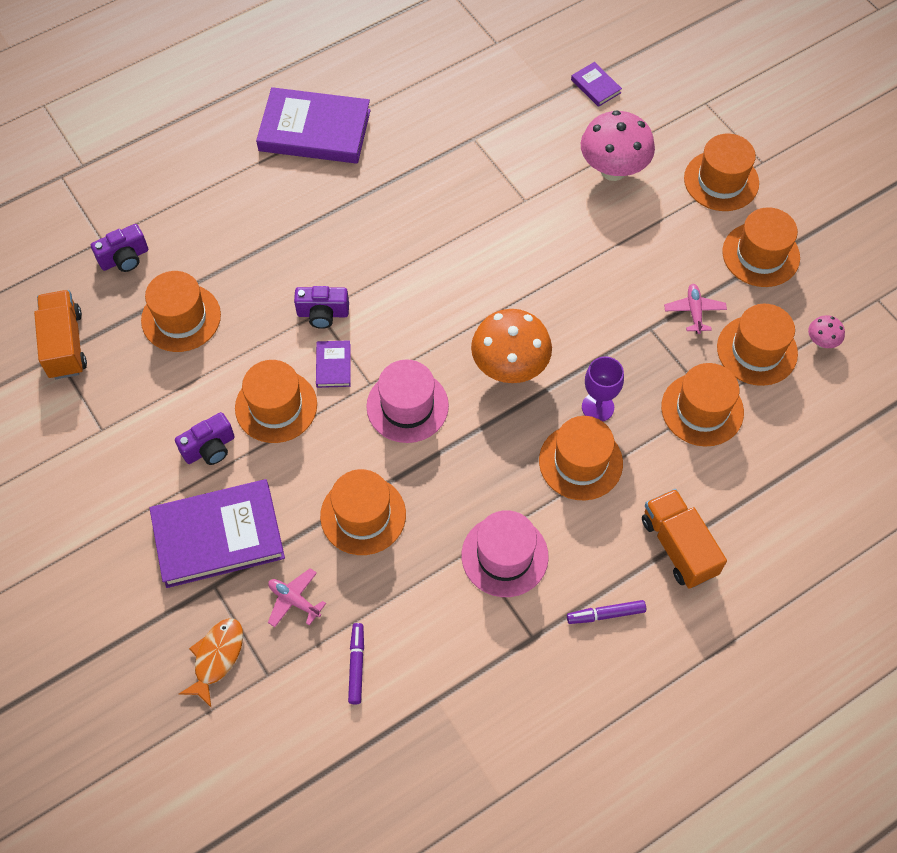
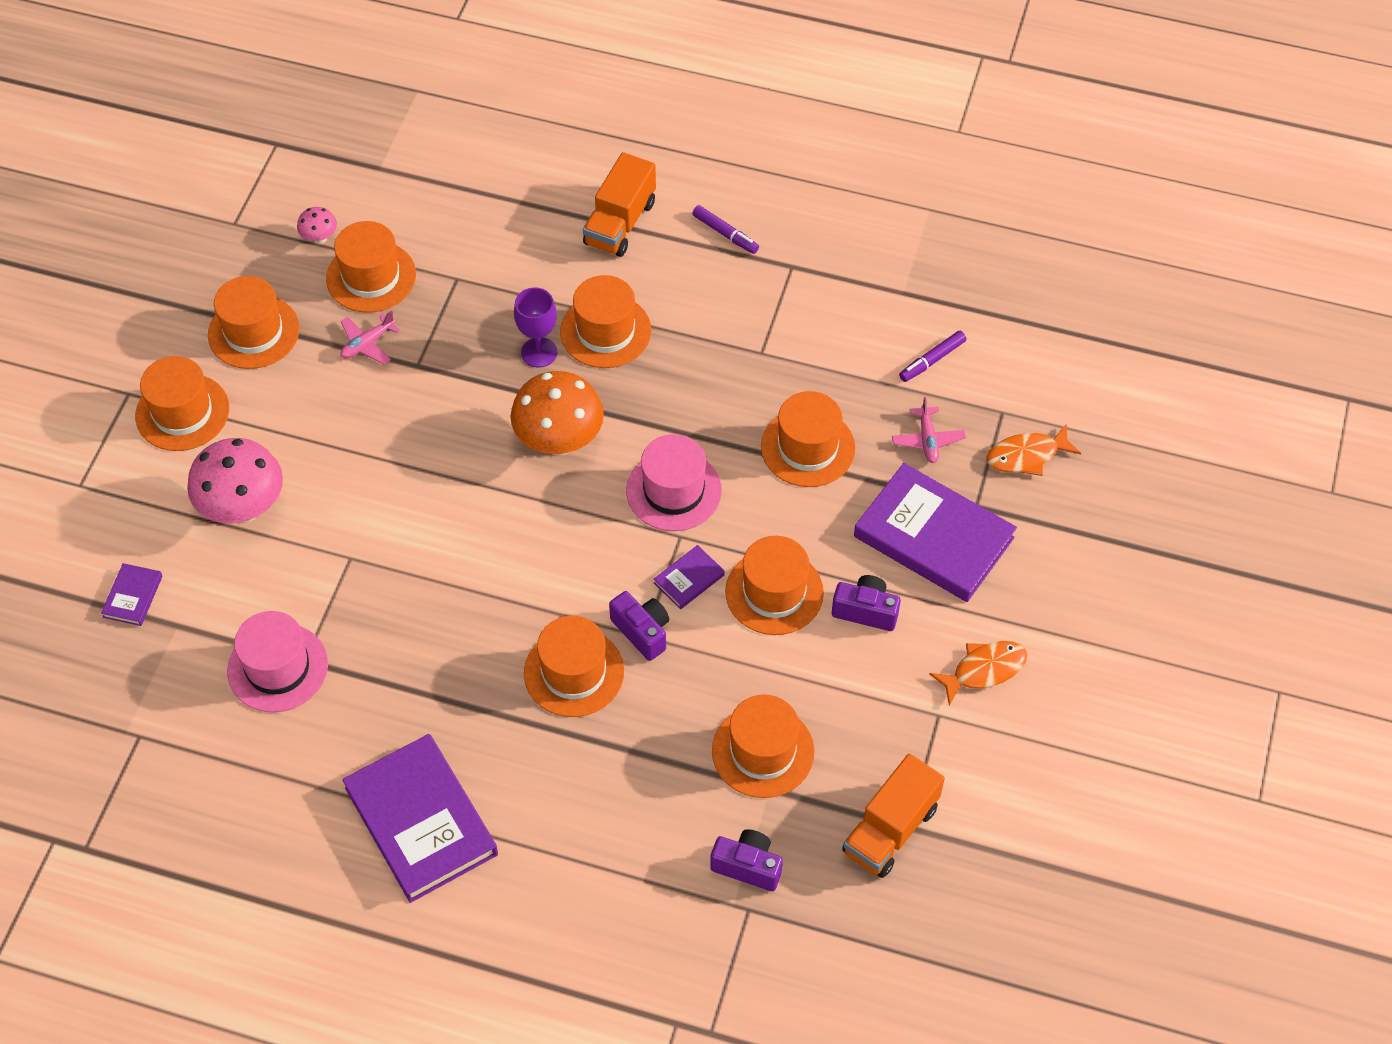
camera: 130 degrees left, 5 degrees down
(100, 482) = (984, 670): none -> orange fish
(504, 556) = (743, 327): pink hat -> pink hat (277, 667)
(702, 409) = (471, 280): orange hat -> orange hat (574, 672)

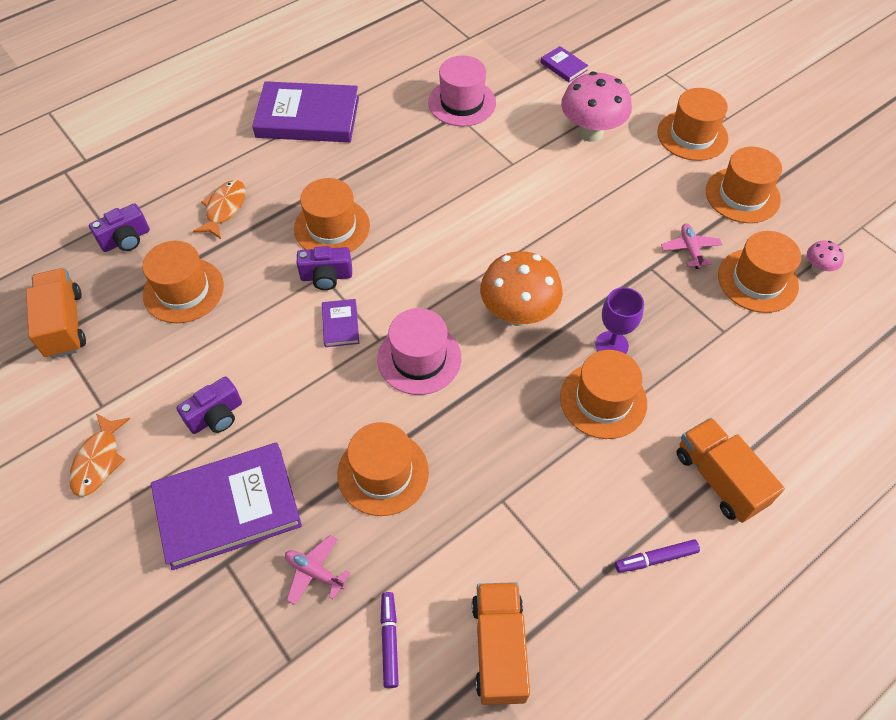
camera: 125 degrees right, 0 degrees up
(774, 592) = (284, 368): orange hat -> none
(877, 293) = (499, 648): none -> orange truck
(1027, 456) = (230, 646): orange fish -> orange fish (224, 209)

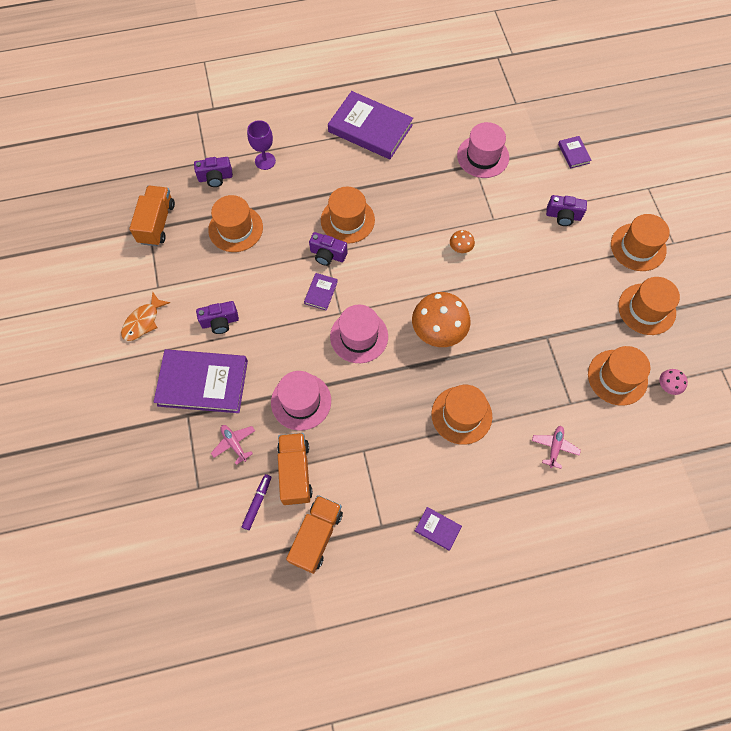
camera: 25 degrees right, 10 degrees up
(224, 209) = (285, 179): orange fish -> none
(383, 473) = (301, 401): orange hat -> pink hat
(491, 209) = (460, 249): none -> orange mushroom
(591, 133) = (563, 216): pink mushroom -> purple camera
(611, 345) = (488, 380): purple goblet -> purple goblet (265, 161)
(655, 558) = (437, 529): purple marker -> purple book
(690, 249) = (583, 334): pink plane -> pink plane (554, 447)
(719, 479) = (507, 499): orange truck -> orange truck (295, 472)

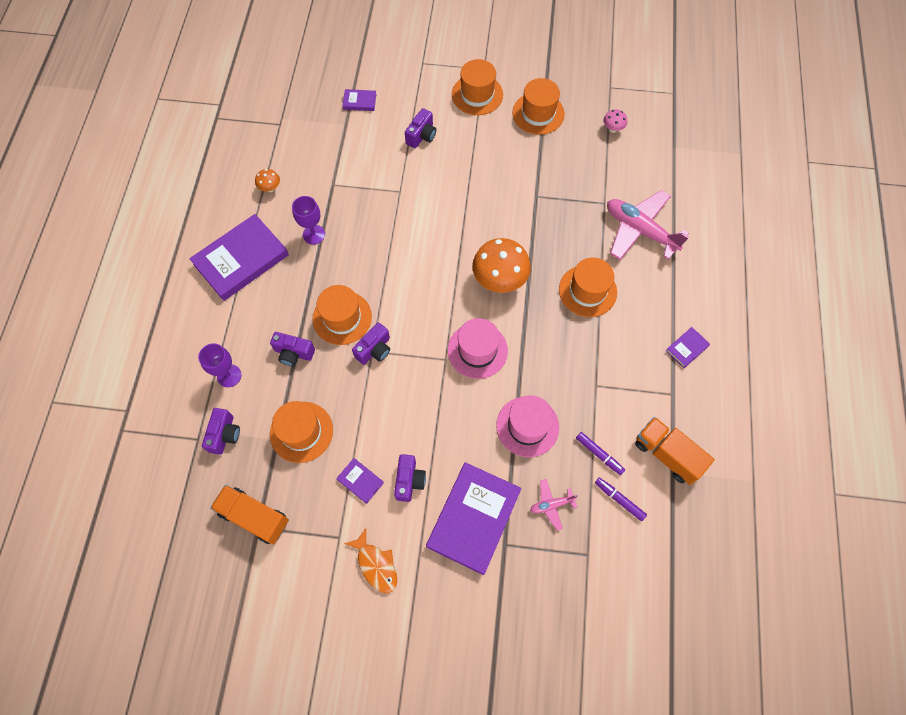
camera: 70 degrees left, 0 degrees up
(295, 472) = (599, 454): orange truck -> purple marker
(301, 197) = (294, 353): none -> purple camera
(321, 292) = (415, 370): purple book -> purple book (360, 481)
(417, 170) = (314, 234): none -> purple goblet
(460, 249) = (419, 230): orange mushroom -> orange mushroom (270, 188)
(483, 156) = (326, 174): pink hat -> none
(554, 447) = (640, 230): pink plane -> pink plane, size x2.12
(617, 377) = (592, 160): orange hat -> none

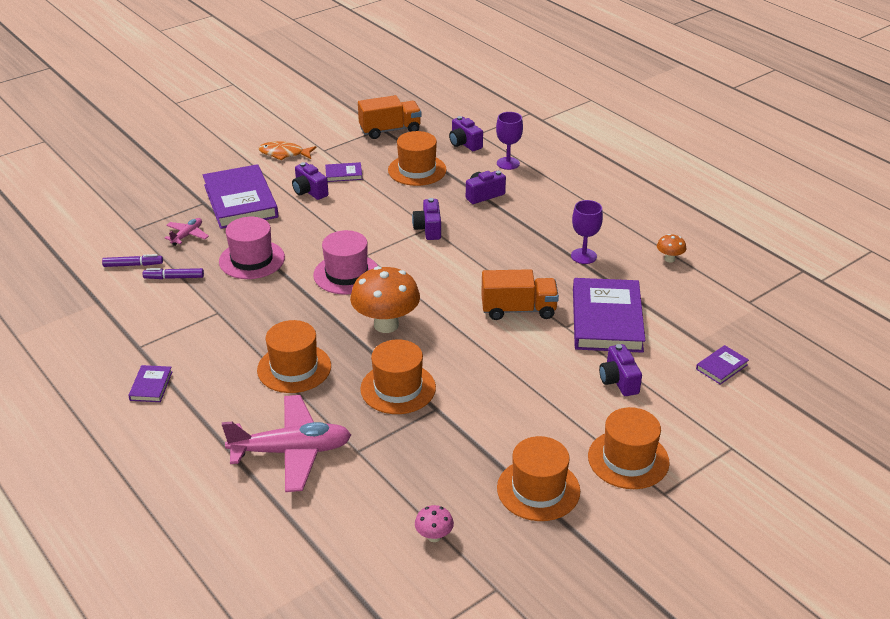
camera: 135 degrees right, 30 degrees down
(241, 259) = (608, 211): purple book -> purple book (607, 320)
(342, 318) = (480, 229): orange hat -> orange hat (398, 388)
(667, 454) = (112, 309): orange truck -> orange truck (518, 310)

